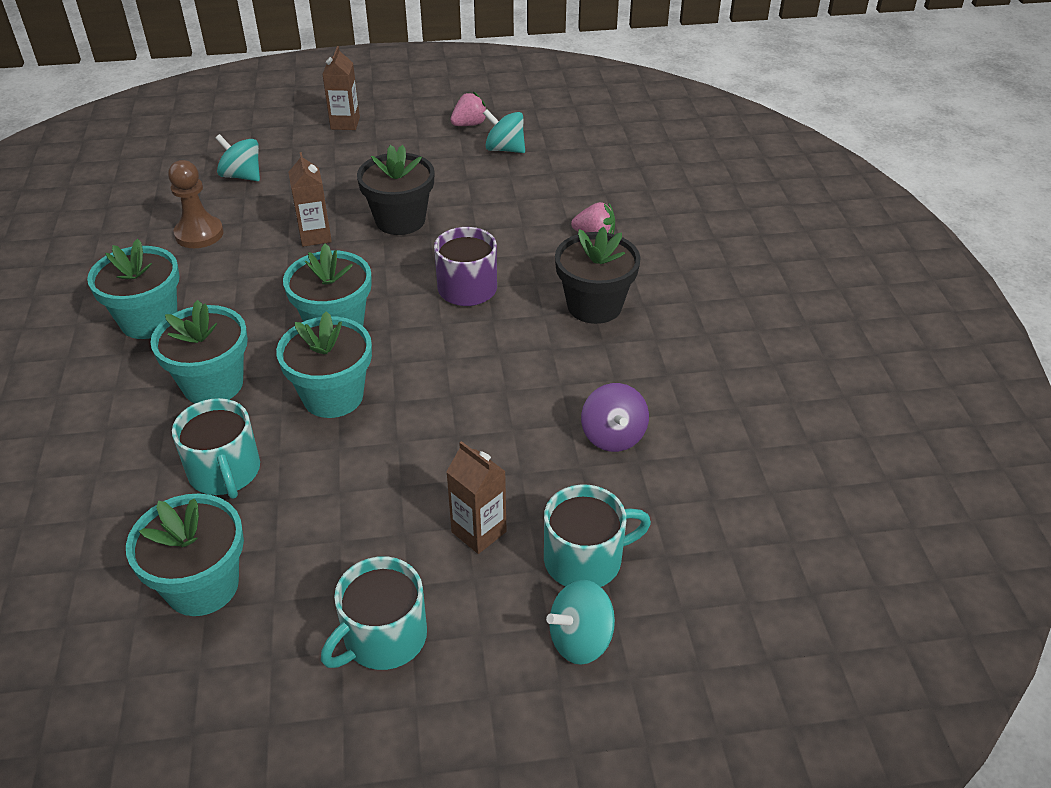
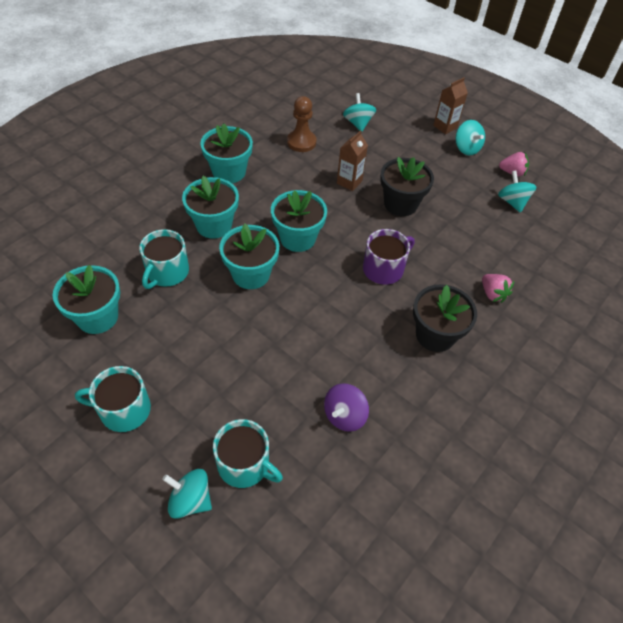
camera: 45 degrees right, 10 degrees up
(395, 130) = (466, 148): none -> turquoise spinning top
(479, 532) = (221, 401): brown carton -> none

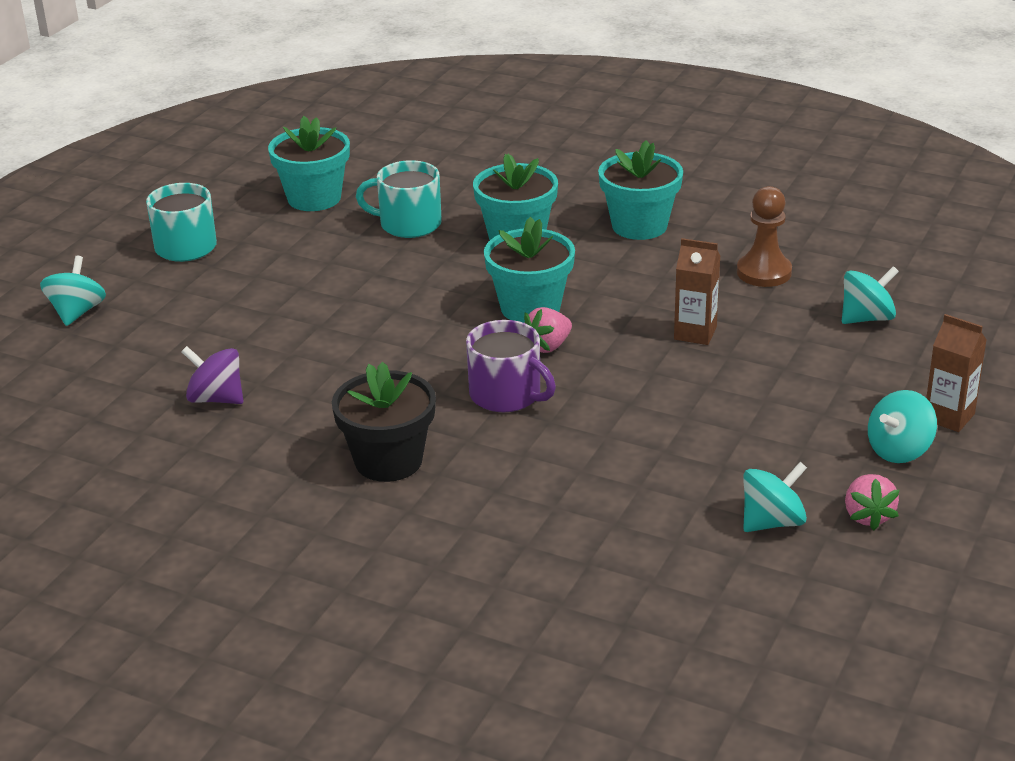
camera: 80 degrees right, 20 degrees down
(244, 464) = (128, 338): turquoise mug -> none
(251, 274) = (436, 284): turquoise flower pot -> none
(400, 204) = (675, 392): black flower pot -> none
(492, 294) = (506, 514): pink strawberry -> pink strawberry (548, 346)

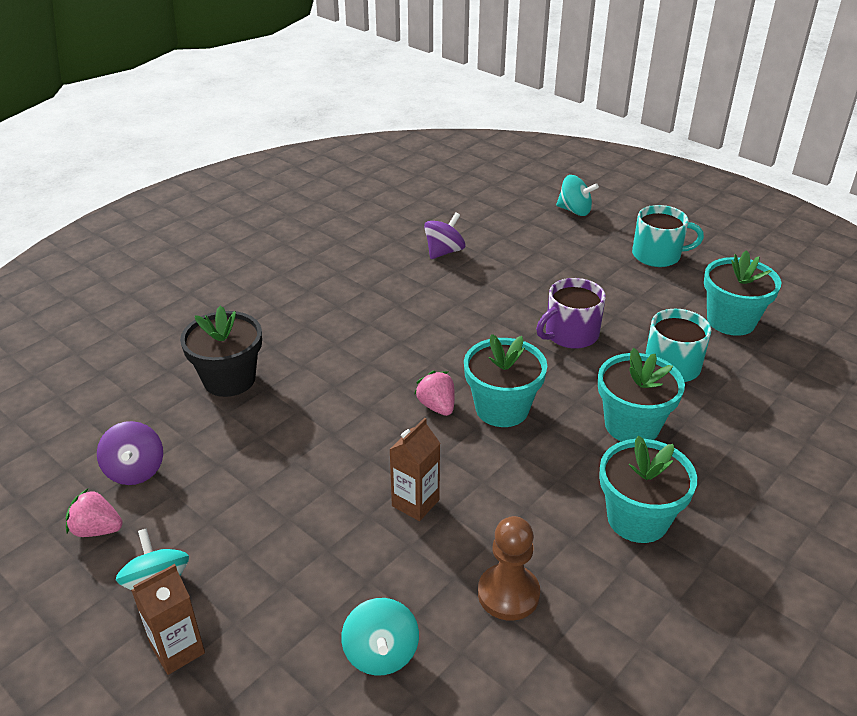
camera: 105 degrees right, 5 degrees up
(388, 461) = (333, 307): black flower pot -> black flower pot (229, 379)
(506, 395) = (380, 371): purple mug -> purple mug (570, 334)
(772, 522) = (135, 470): turquoise spinning top -> purple spinning top

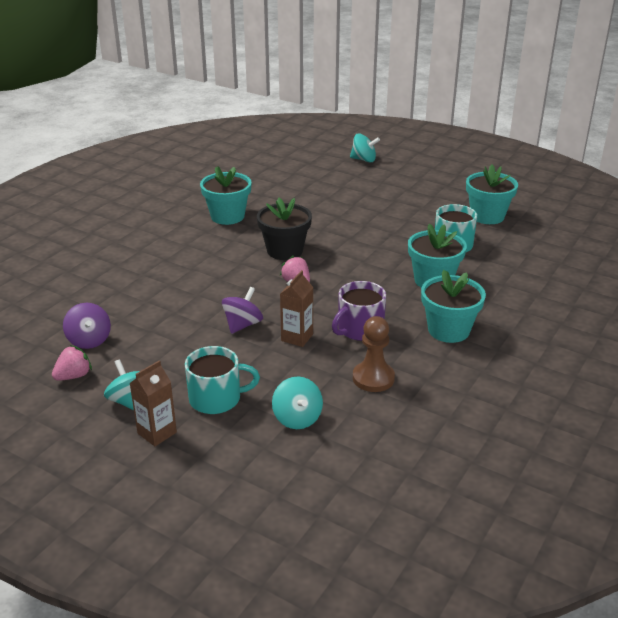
camera: 10 degrees left, 5 degrees down
(97, 529) = (74, 376): pink strawberry -> pink strawberry turned 135 degrees clockwise
(229, 379) = (140, 281): black flower pot -> black flower pot (285, 251)
(444, 252) = (275, 192): purple spinning top -> purple spinning top (243, 325)
(502, 408) = (342, 280): turquoise flower pot -> turquoise flower pot (227, 216)
(570, 334) = (379, 233): purple mug -> purple mug (359, 329)
(657, 255) = (429, 182): turquoise mug -> turquoise mug (216, 398)

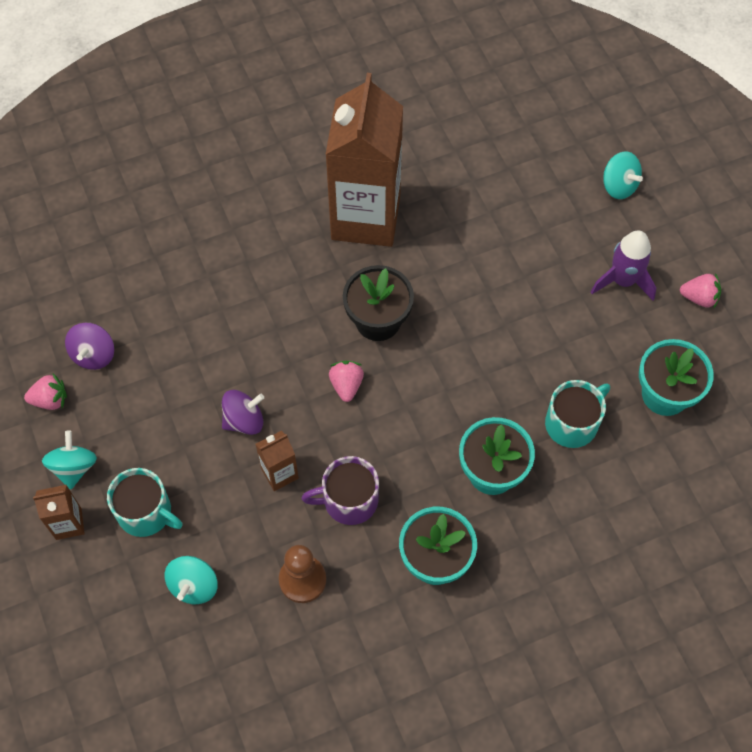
camera: 35 degrees right, 30 degrees up
(227, 216) = (365, 217): turquoise flower pot -> brown carton
(409, 188) = (623, 280): none -> purple rocket
(457, 180) = (699, 298): none -> pink strawberry

